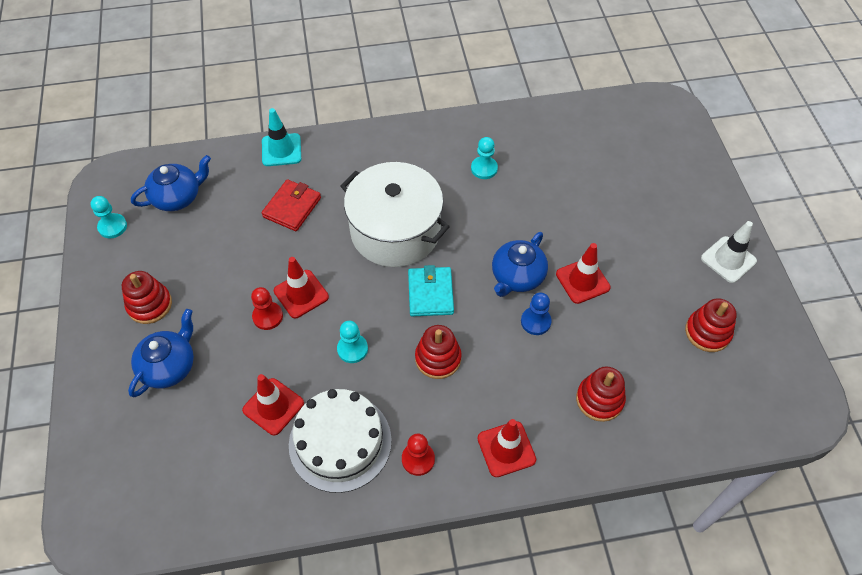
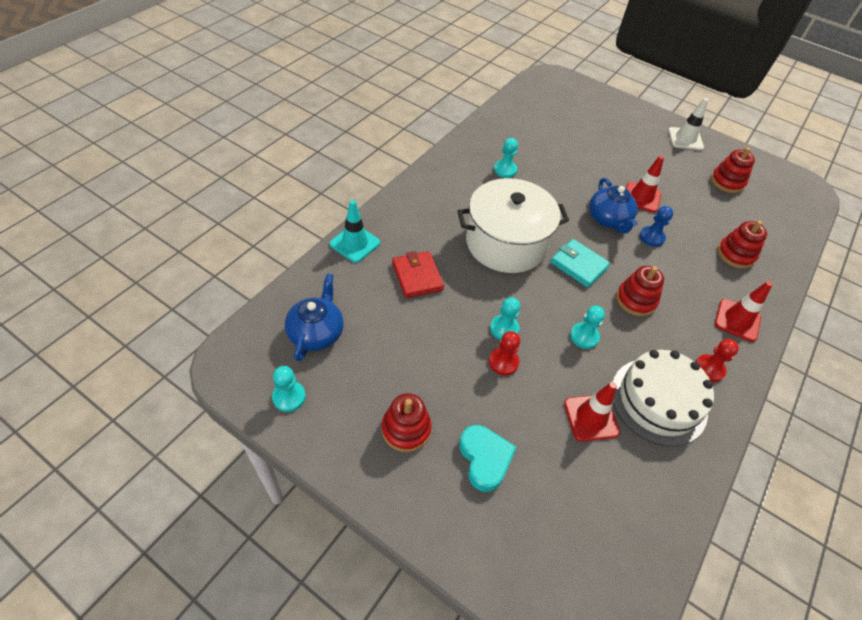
camera: 50 degrees left, 5 degrees down
(169, 366) = (484, 459): blue teapot -> turquoise heart
(301, 294) = (504, 328): red traffic cone -> turquoise pawn

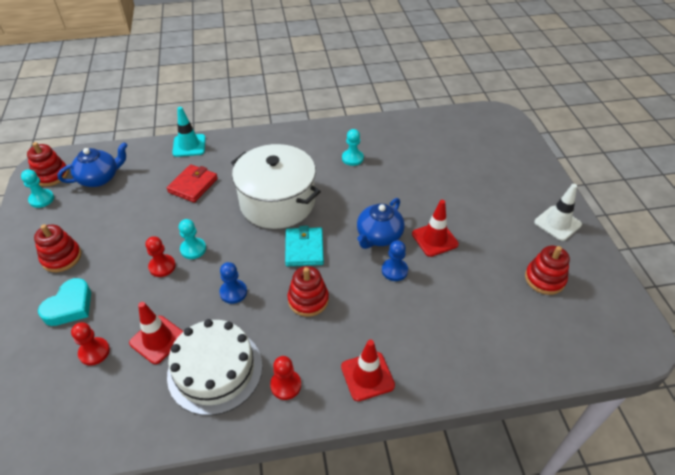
camera: 50 degrees right, 5 degrees down
(564, 472) = (94, 352): none -> red pawn
(584, 336) = (233, 292): turquoise pawn -> blue pawn
(735, 254) = (452, 334): red stacking toy -> red stacking toy (51, 175)

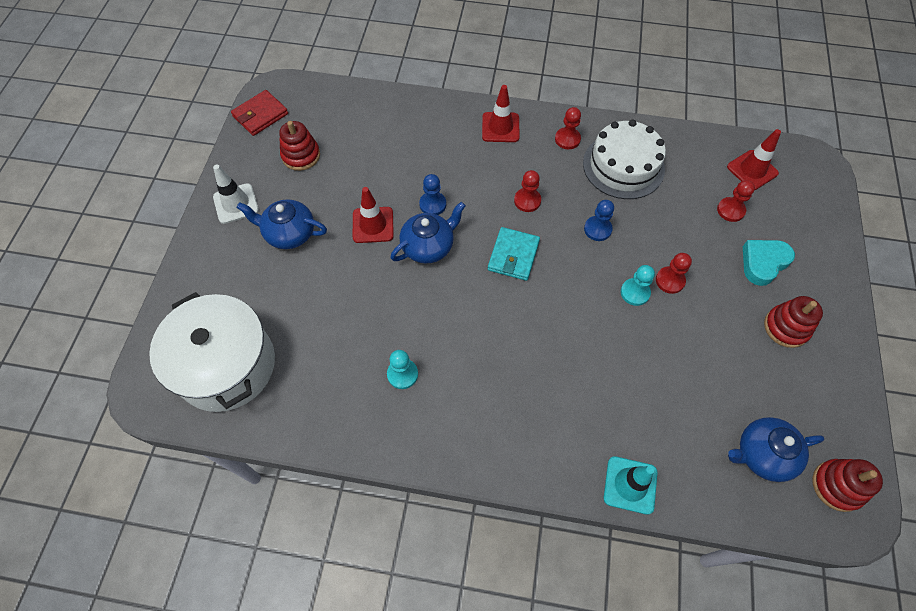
camera: 160 degrees left, 15 degrees up
(41, 199) = (837, 437): turquoise pawn -> none
(157, 339) = (673, 205): red traffic cone -> red traffic cone (752, 170)
(193, 185) = (629, 395): red wallet -> red wallet (260, 115)
(277, 202) = (525, 329): white pot -> white pot (226, 365)
(308, 300) = (527, 201): red stacking toy -> red pawn
(495, 214) = (289, 233): none -> blue teapot

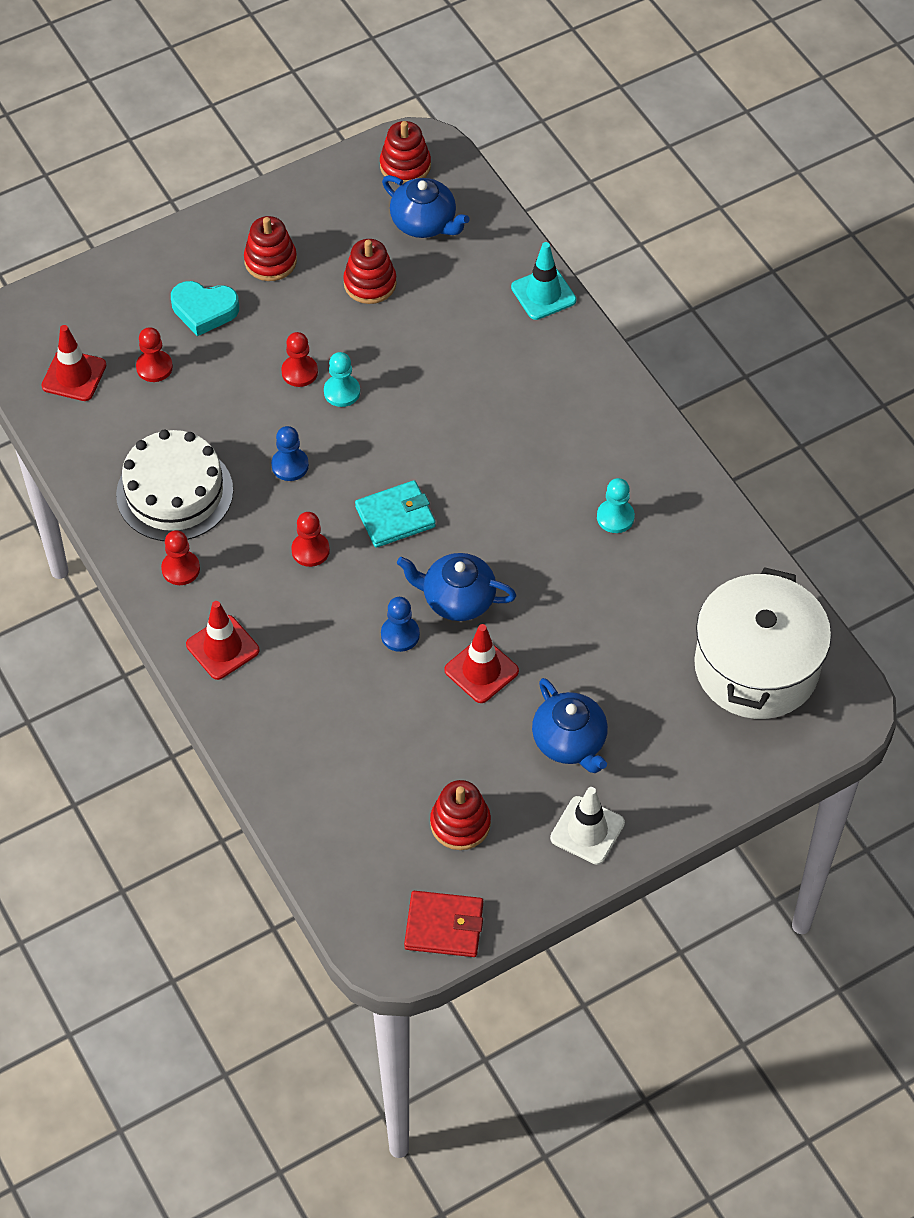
camera: 130 degrees left, 5 degrees down
(722, 374) = (370, 283): none -> red stacking toy

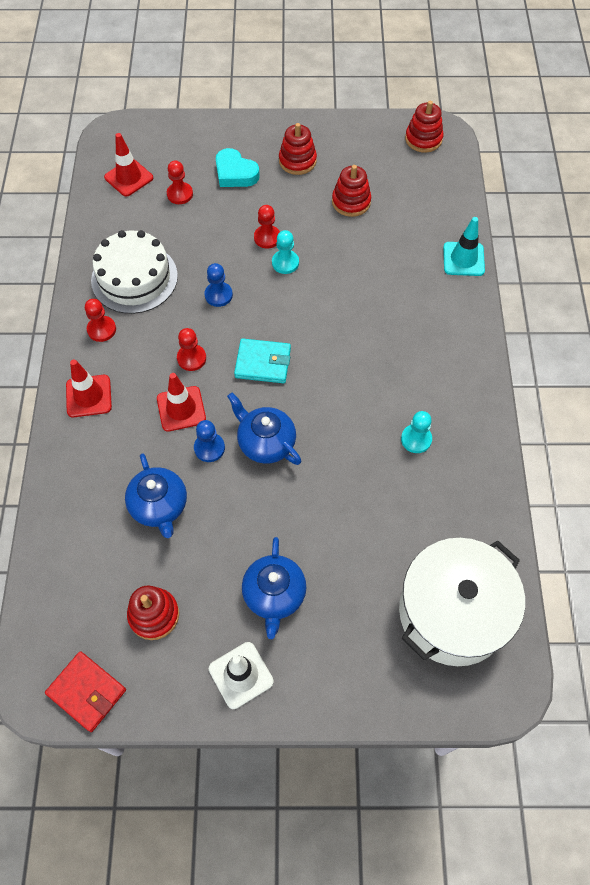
camera: 30 degrees right, 5 degrees up
(424, 223) = (412, 179): blue teapot -> blue teapot (159, 506)
(481, 670) = (247, 504): red traffic cone -> red traffic cone (181, 409)

